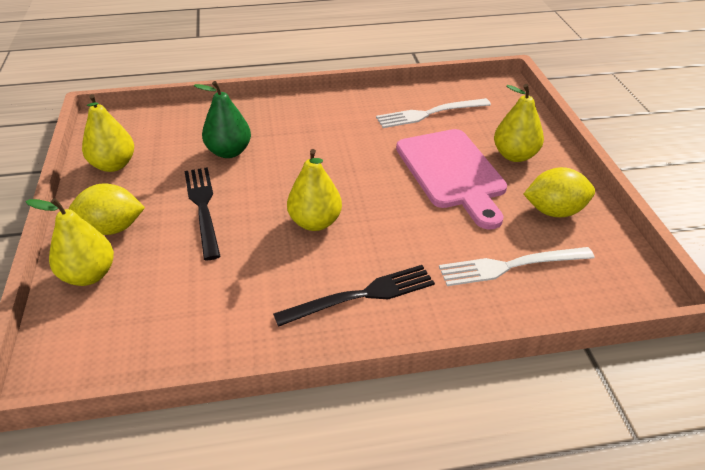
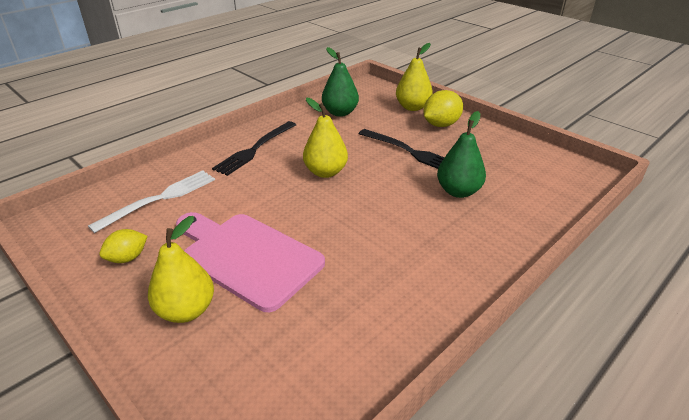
camera: 145 degrees right, 5 degrees down
(113, 165) = (513, 150): yellow pear -> none
(187, 315) = (340, 113): none -> green pear
(428, 114) = (328, 329): white fork -> none
(554, 211) = (127, 258): yellow lemon -> yellow lemon, size x0.64

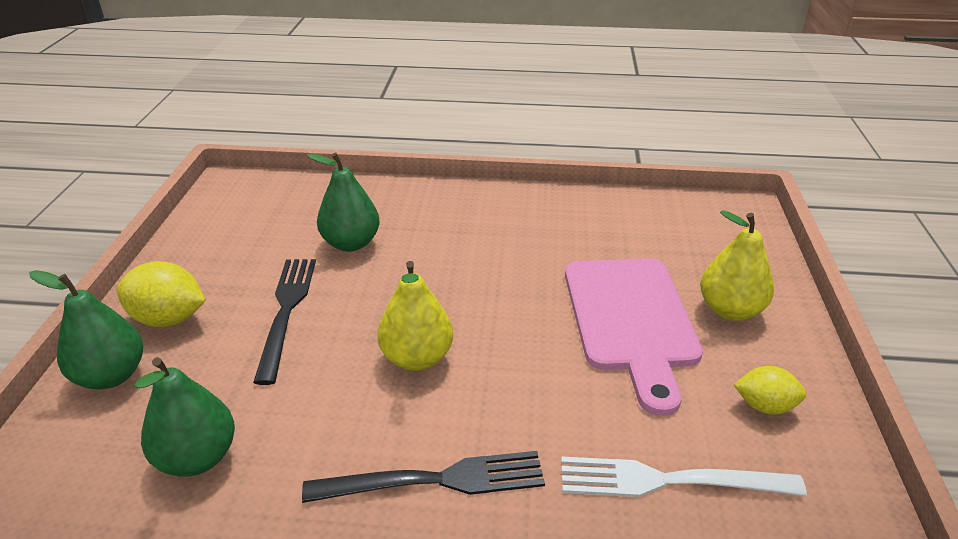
camera: 130 degrees left, 0 degrees up
(412, 107) = (111, 376): yellow pear -> green pear

